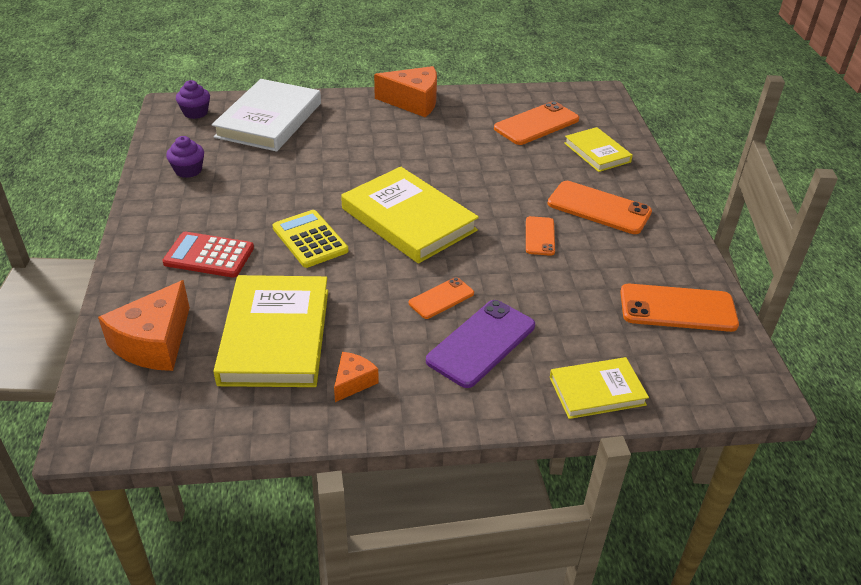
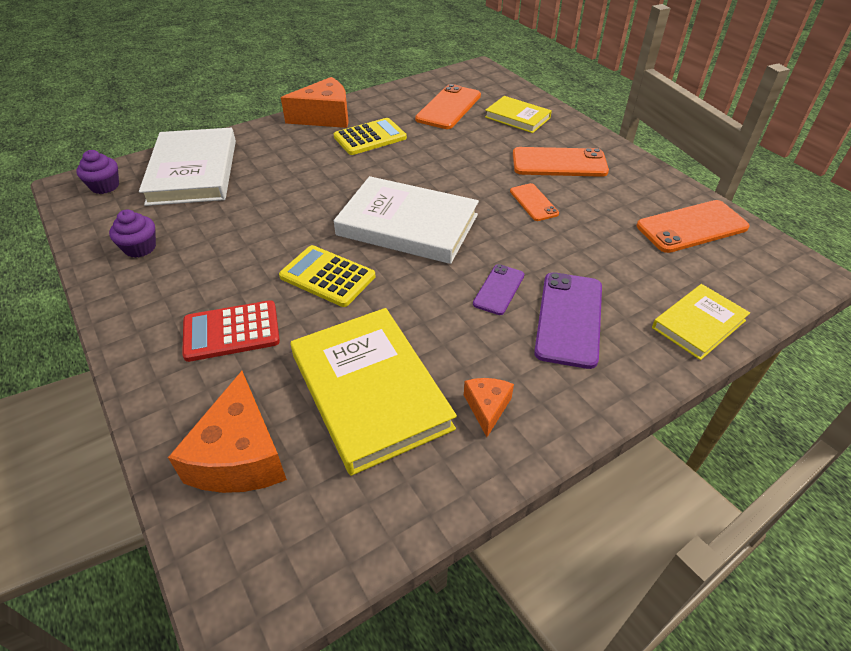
camera: 25 degrees left, 5 degrees up
(408, 219) = (407, 225): yellow book -> white book
(438, 132) = (370, 137): none -> yellow calculator
(441, 298) = (499, 289): orange phone -> purple phone

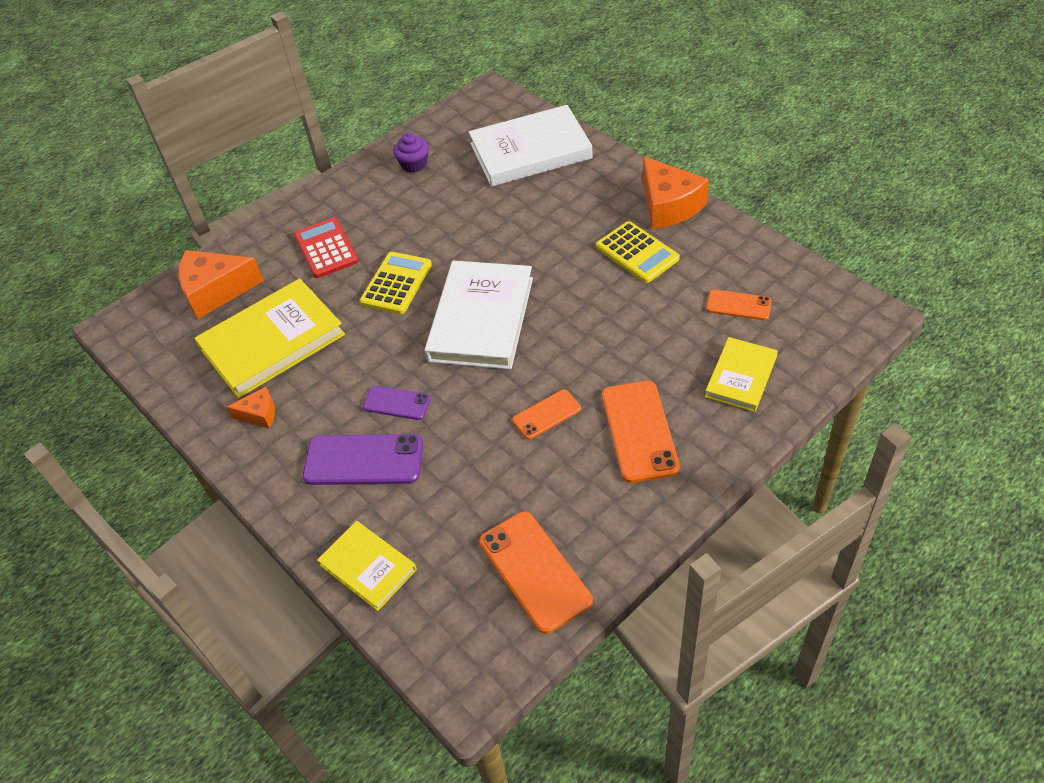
camera: 85 degrees right, 5 degrees up
(105, 186) = (492, 110): purple cupcake -> none
(448, 107) = (738, 305): orange phone -> orange phone, size x0.58

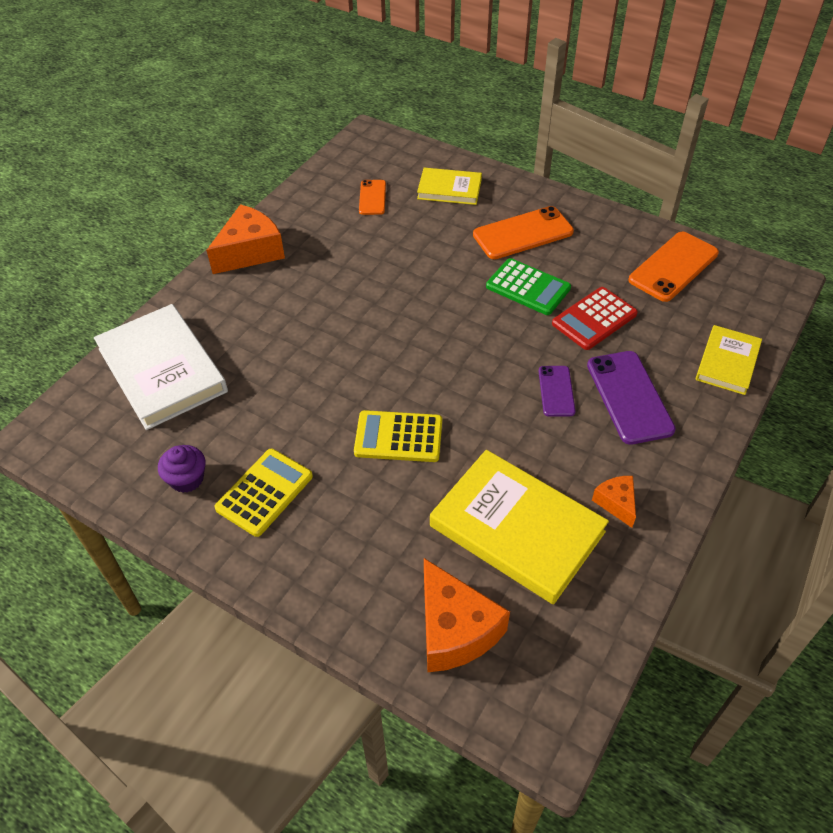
camera: 110 degrees left, 0 degrees up
(326, 248) = (355, 526): red calculator -> red calculator (594, 319)
(481, 319) = (431, 354): white book -> none
(546, 414) = (528, 287): orange phone -> green calculator
(637, 253) = (319, 263): yellow calculator -> yellow calculator (264, 492)

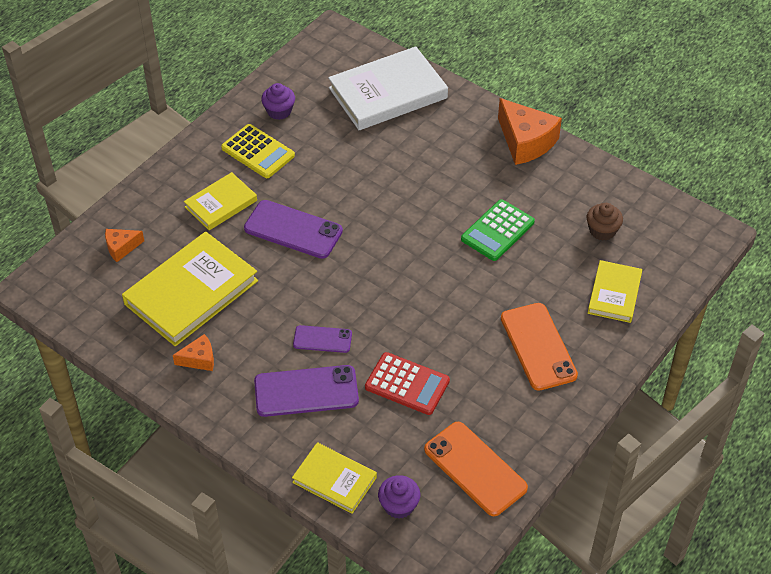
camera: 95 degrees right, 0 degrees up
(362, 520) = (221, 204): none -> yellow book
(372, 197) = (602, 231): orange phone -> brown cupcake
(398, 437) = (293, 230): yellow calculator -> purple phone
(454, 629) = (121, 247): orange cheese -> orange cheese, size x0.52
(528, 287) = (457, 339): green calculator -> green calculator (497, 231)
(594, 319) = (407, 384): red calculator -> red calculator turned 150 degrees clockwise
(734, 314) = (399, 505): none -> purple cupcake

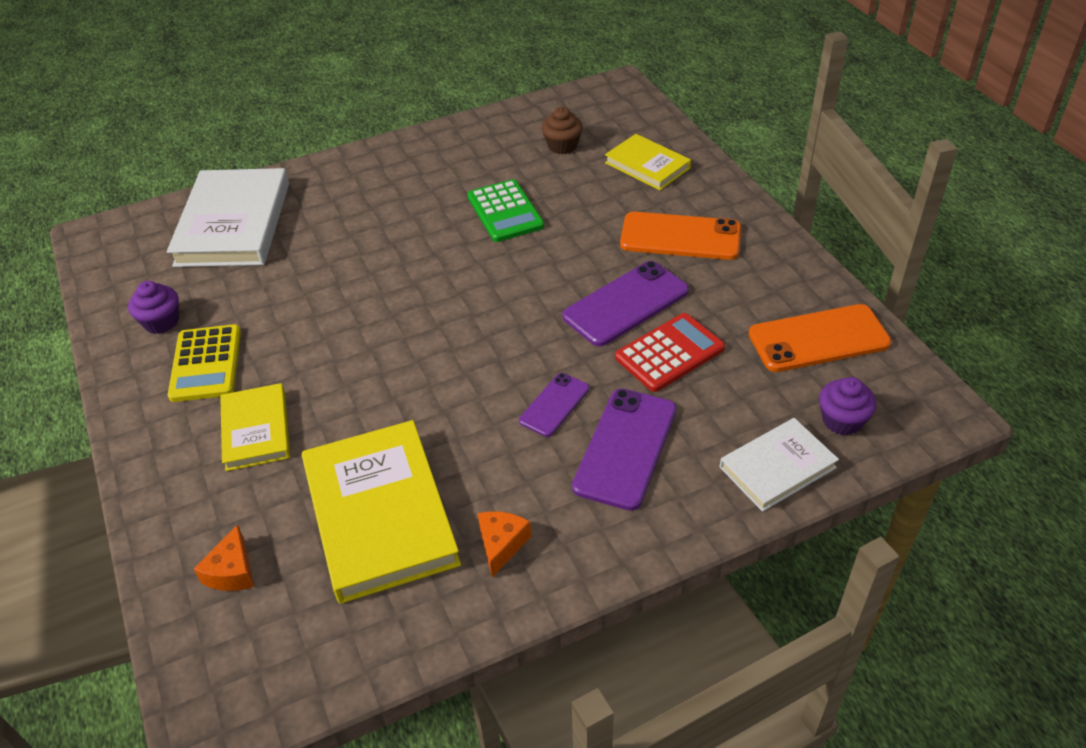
camera: 60 degrees left, 5 degrees down
(258, 152) = (206, 364): yellow calculator -> yellow calculator turned 105 degrees clockwise
(293, 230) = (362, 373): purple phone -> purple phone (625, 304)
(334, 480) = (777, 467): yellow book -> white book
(525, 141) = (403, 153): orange cheese -> none

